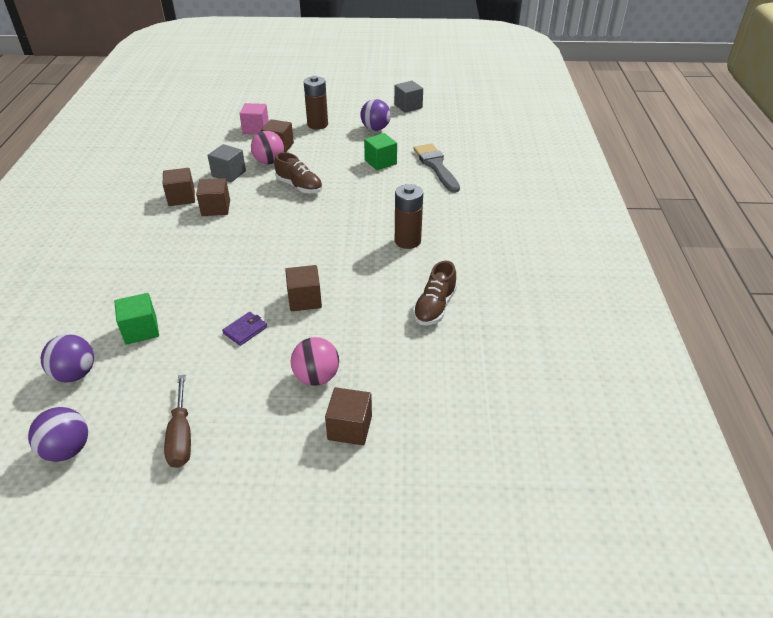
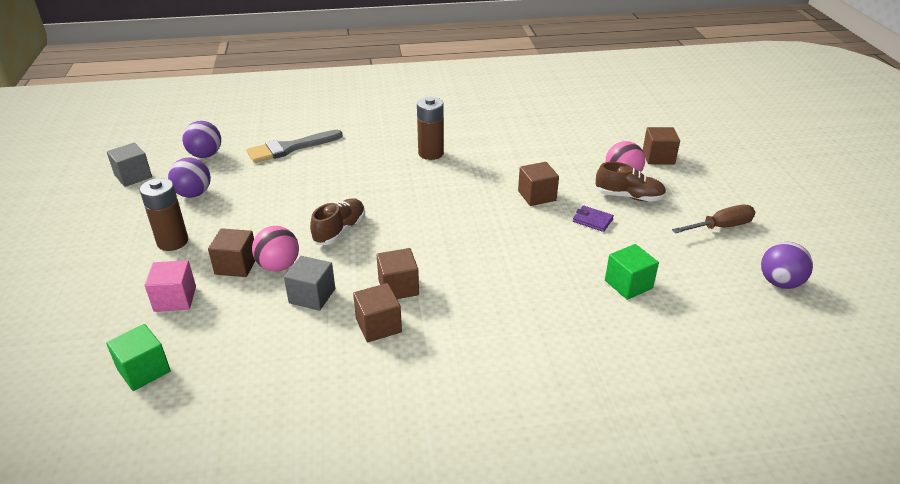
camera: 100 degrees left, 5 degrees down
(75, 374) = (707, 309): purple ball -> purple ball (205, 155)
(380, 162) = (281, 182): green cube -> green cube (144, 370)
(434, 307) = (517, 135): brown shoe -> brown shoe (629, 196)

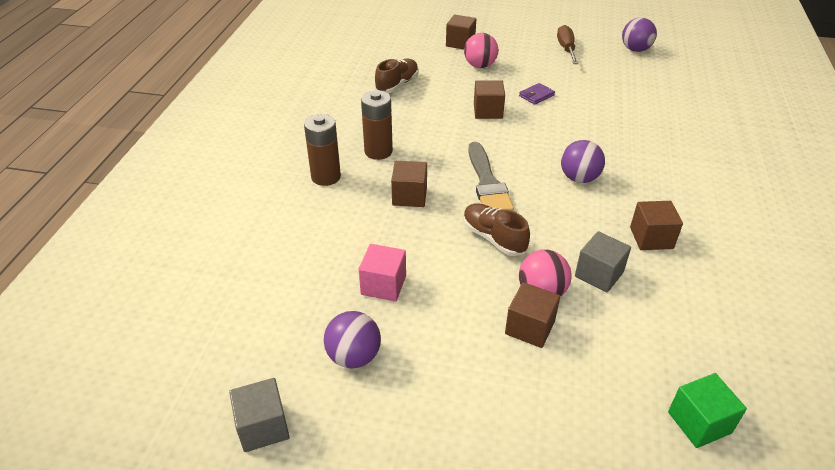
camera: 70 degrees left, 5 degrees up
(172, 242) = (459, 385): brown battery -> brown battery (326, 177)
(175, 299) = (579, 388): pink cube -> pink cube (383, 285)
(205, 155) = (255, 336): purple ball -> purple ball (579, 178)
(290, 148) = (294, 252): grey brush -> grey brush (487, 183)
(398, 287) = (599, 216): brown cube -> brown cube (409, 196)
(628, 284) = (623, 103): green cube -> none
(629, 196) = (510, 71): brown shoe -> brown shoe (397, 84)

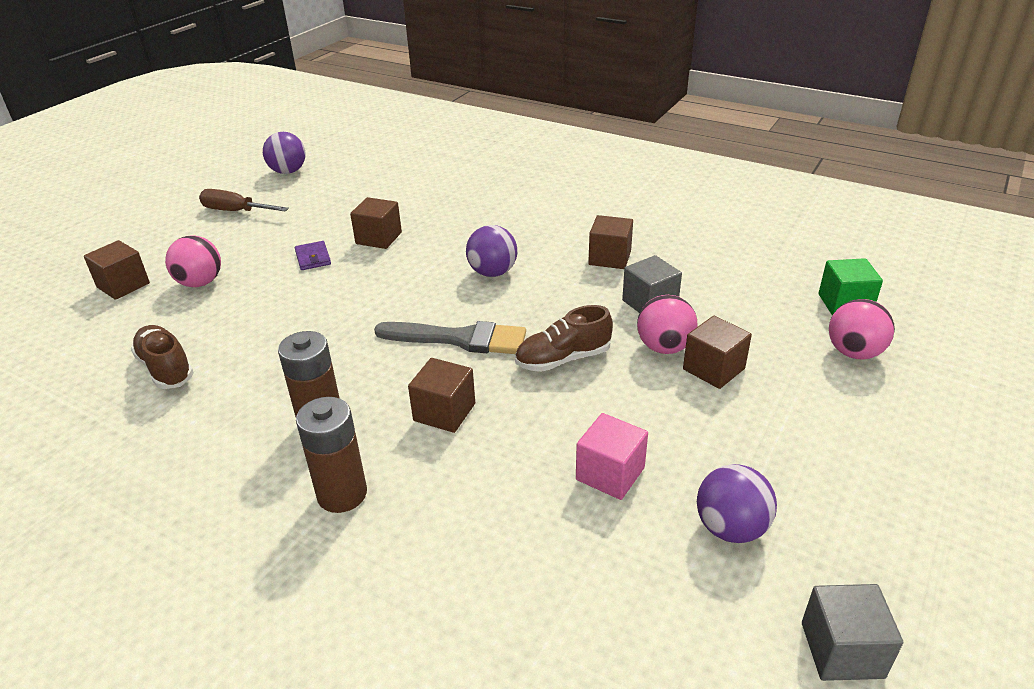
camera: 70 degrees left, 5 degrees down
(488, 111) = (312, 302): brown cube -> brown cube (378, 238)
(614, 431) = (854, 352): none -> pink ball

